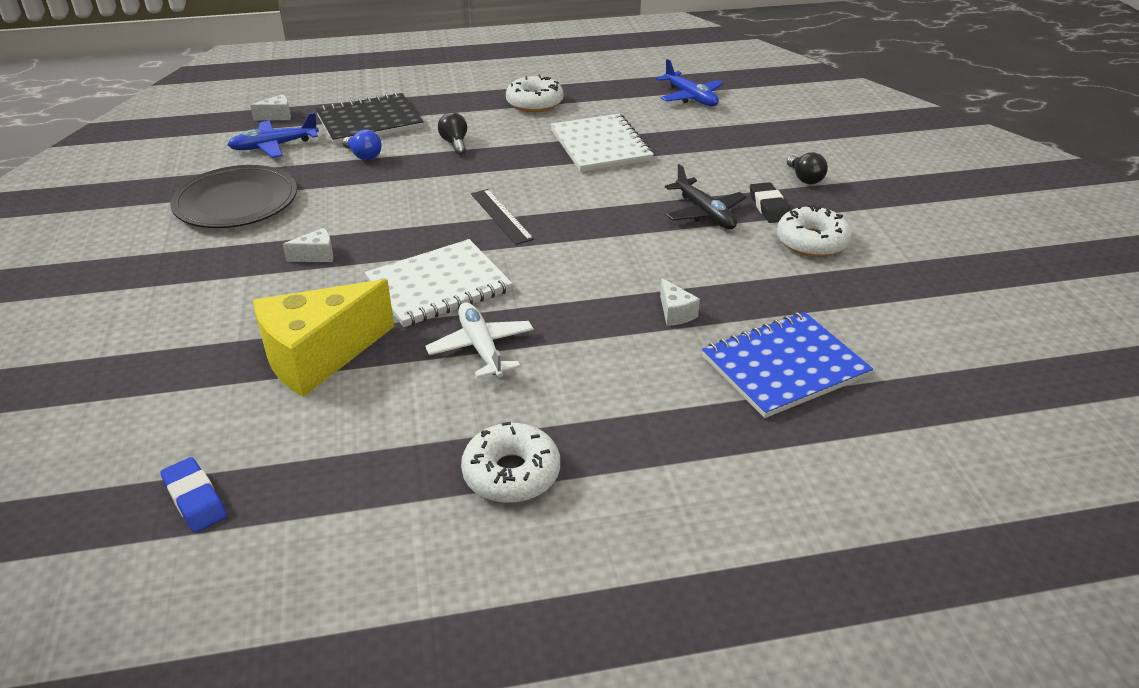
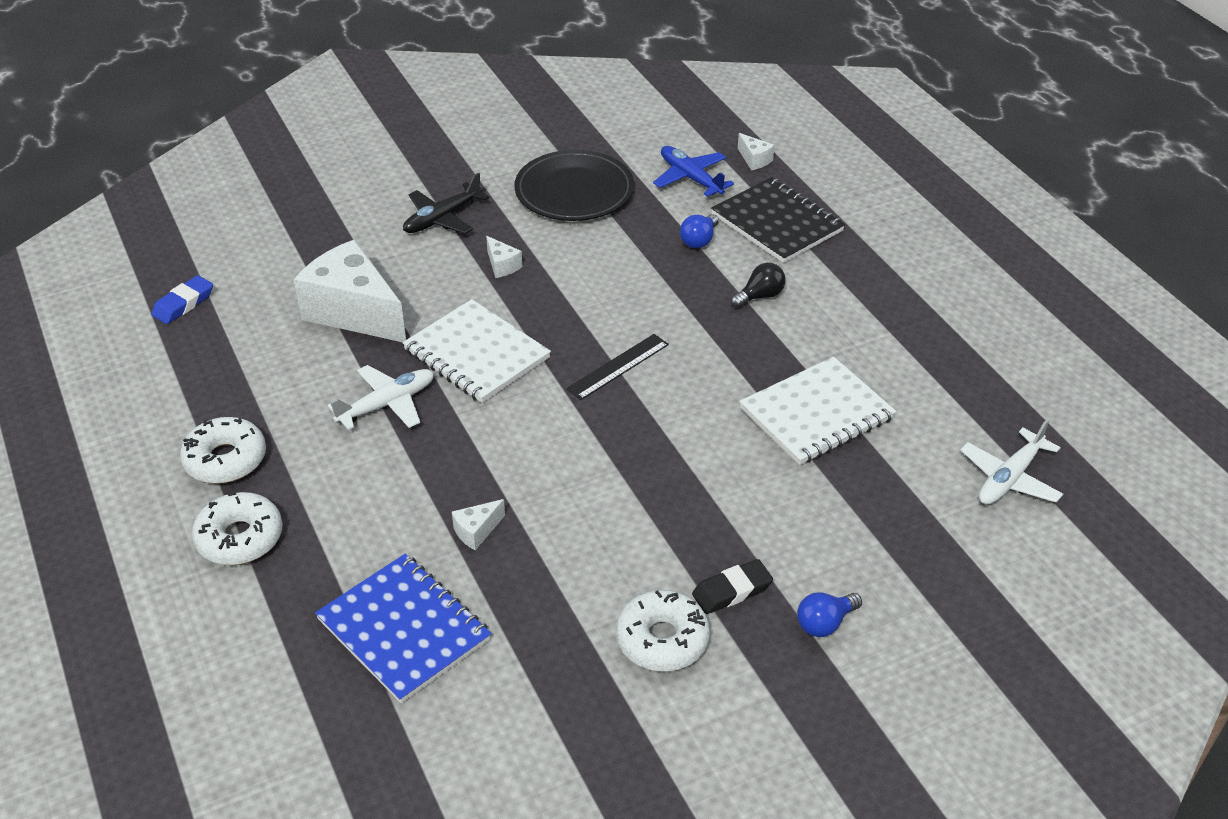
camera: 75 degrees right, 5 degrees up
(318, 357) = (354, 312): yellow cheese -> white cheese
(534, 103) = (899, 335): white donut -> white donut (240, 538)
(690, 97) = (1010, 478): blue plane -> white plane
(704, 213) = (691, 531): black plane -> black plane (442, 218)
(805, 179) = (824, 623): black light bulb -> blue light bulb

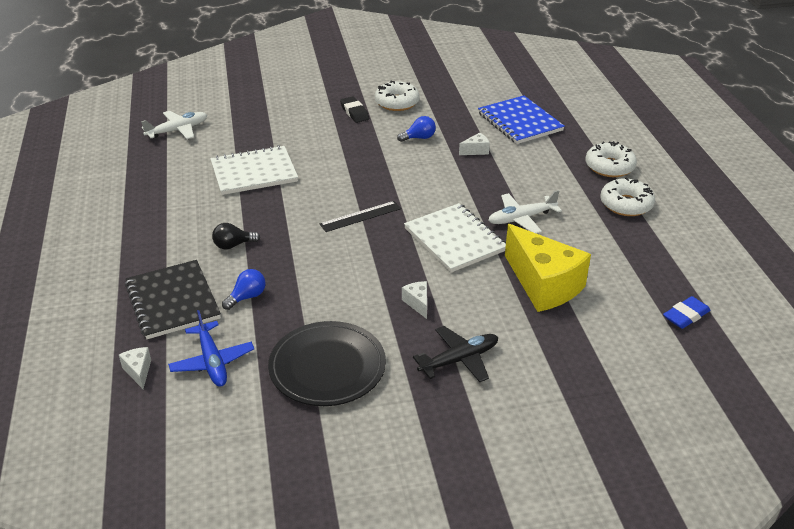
camera: 165 degrees left, 5 degrees down
(354, 312) = (543, 285): white cheese -> yellow cheese
(732, 591) = (354, 112): black eraser -> black eraser turned 75 degrees clockwise
(824, 623) = (319, 97): blue light bulb -> blue light bulb (419, 138)

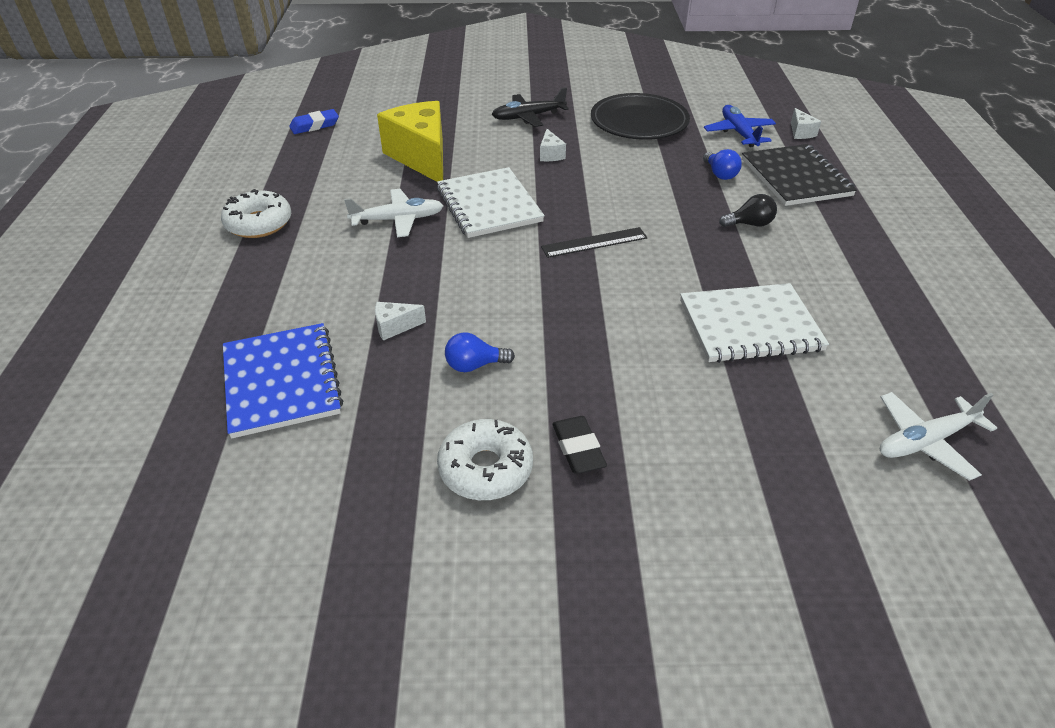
camera: 170 degrees left, 5 degrees up
(247, 297) = (720, 174): blue light bulb -> blue light bulb turned 75 degrees counterclockwise
(609, 167) = (223, 276): white donut -> none

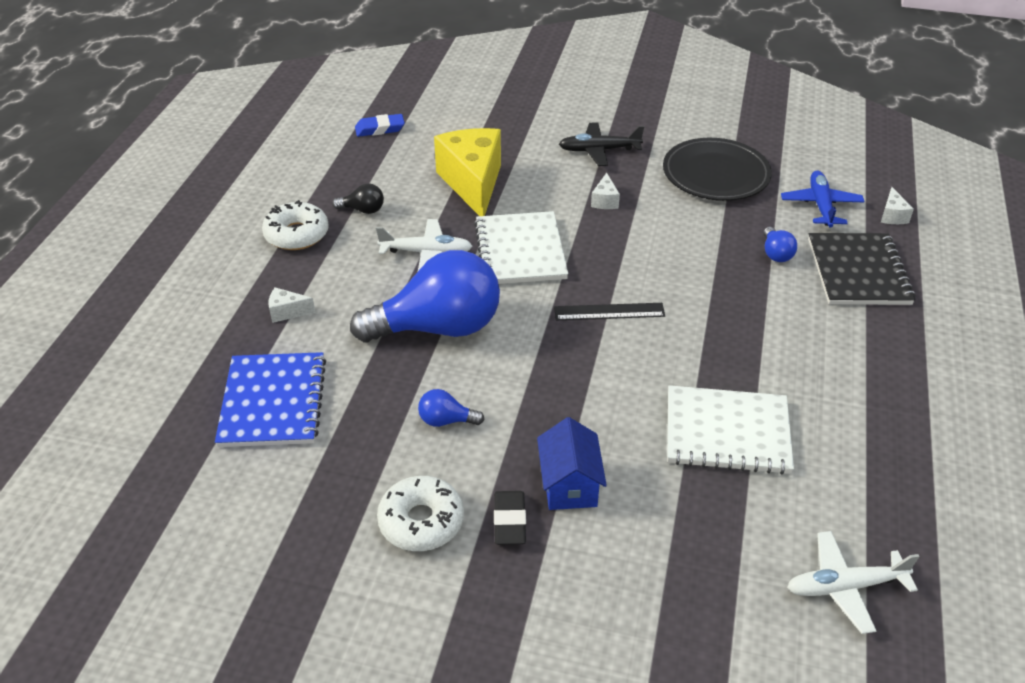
camera: 15 degrees right, 0 degrees up
(395, 327) = (387, 367): white cheese -> white cheese (287, 312)
(435, 282) = (439, 328): none -> blue light bulb
(623, 401) = (569, 484): none -> blue house
(749, 224) = (780, 319): black light bulb -> black light bulb (363, 210)

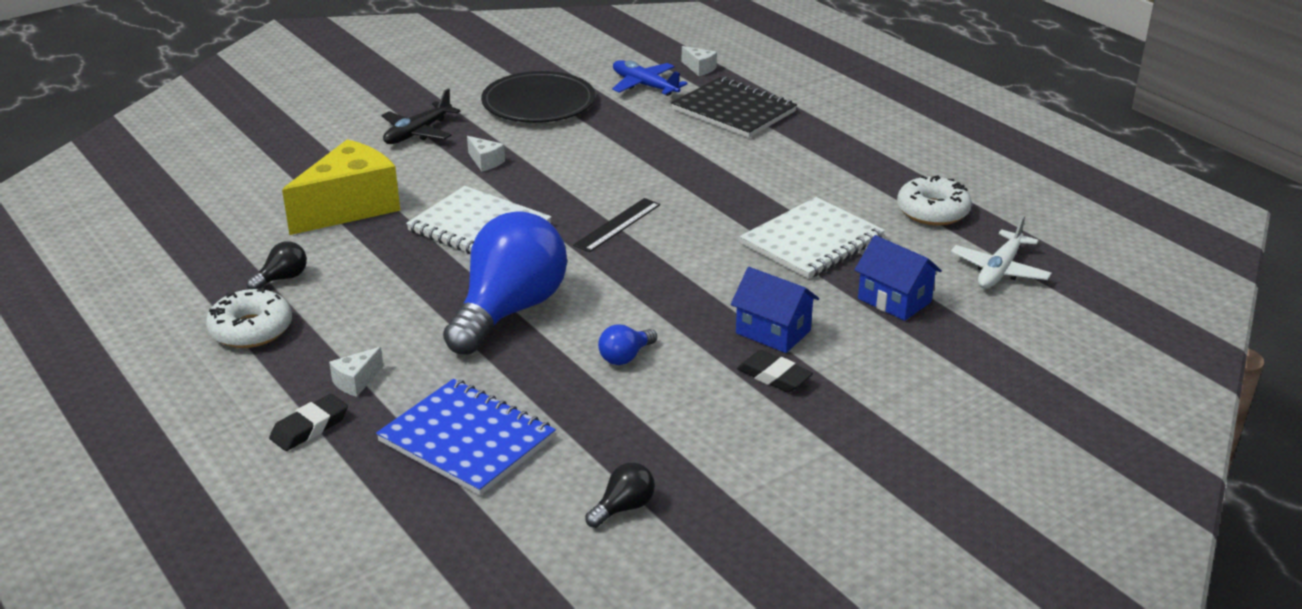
camera: 50 degrees left, 10 degrees down
(222, 324) = (310, 427): none -> black eraser
(267, 531) = (624, 508): none -> black light bulb
(380, 129) = (177, 216): blue eraser -> none
(421, 521) = (719, 419): white donut -> white donut (932, 211)
(426, 253) = (402, 273): white plane -> none
(473, 183) = (350, 208): yellow cheese -> yellow cheese turned 105 degrees clockwise
(704, 537) = (894, 300): none -> blue house
(775, 254) = (666, 129): blue light bulb -> none

